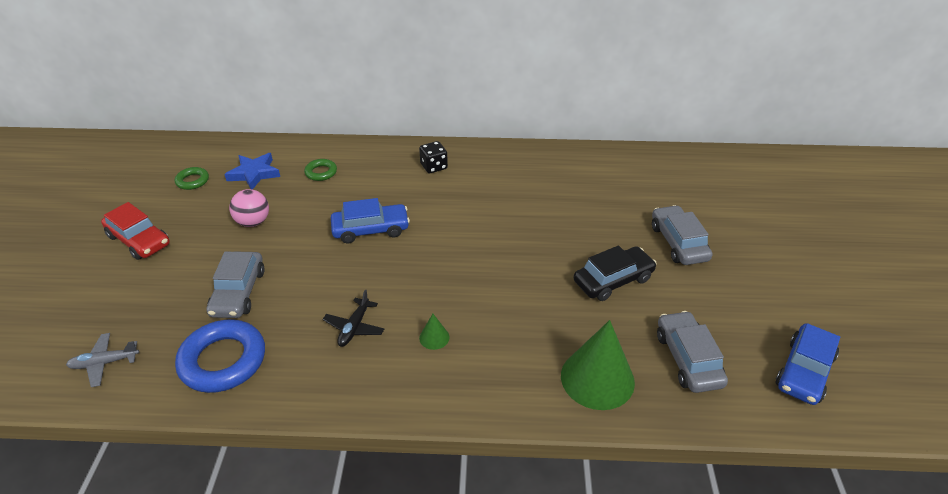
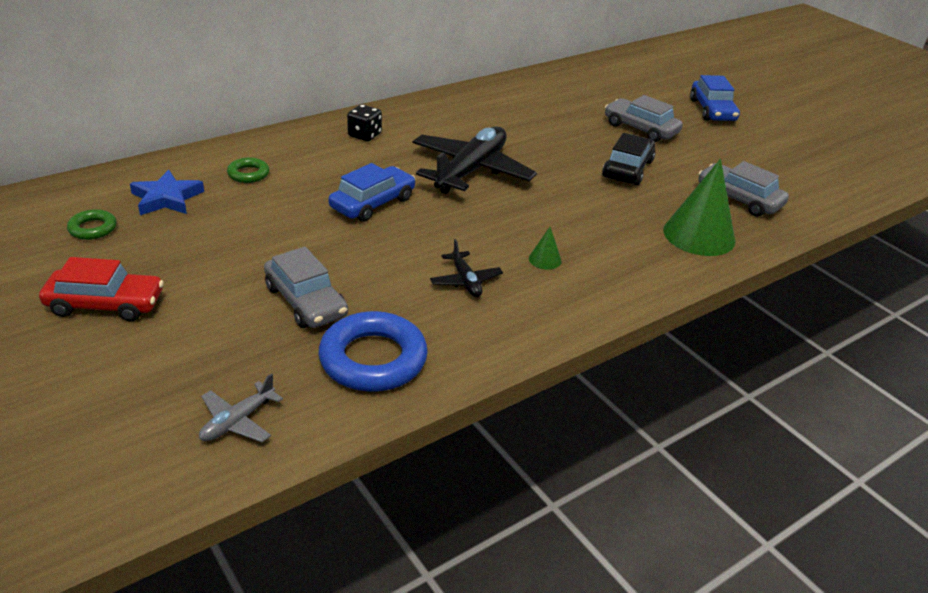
camera: 40 degrees left, 5 degrees down
(253, 222) = (232, 239): pink ball -> none
(475, 229) = (471, 171): none -> black plane
(804, 371) = (811, 178): blue car -> blue car (712, 110)

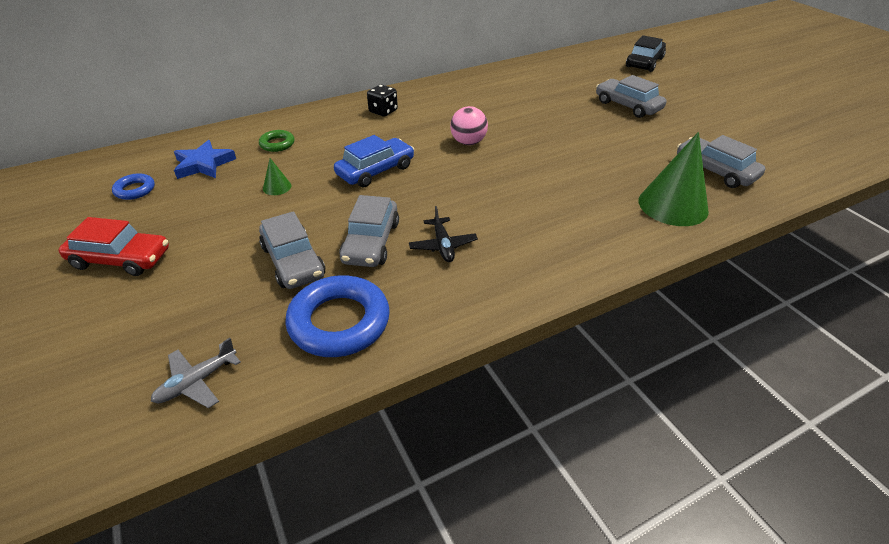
camera: 10 degrees right, 5 degrees up
(93, 228) = (135, 190): green ring -> blue ring
(386, 279) = (371, 242): none -> grey car
(471, 171) = (468, 142): black plane -> pink ball
(545, 259) = (521, 226): green cone -> green cone (277, 187)
(627, 169) = (611, 142): black car -> black car (644, 62)
(712, 110) = (695, 89): blue car -> none

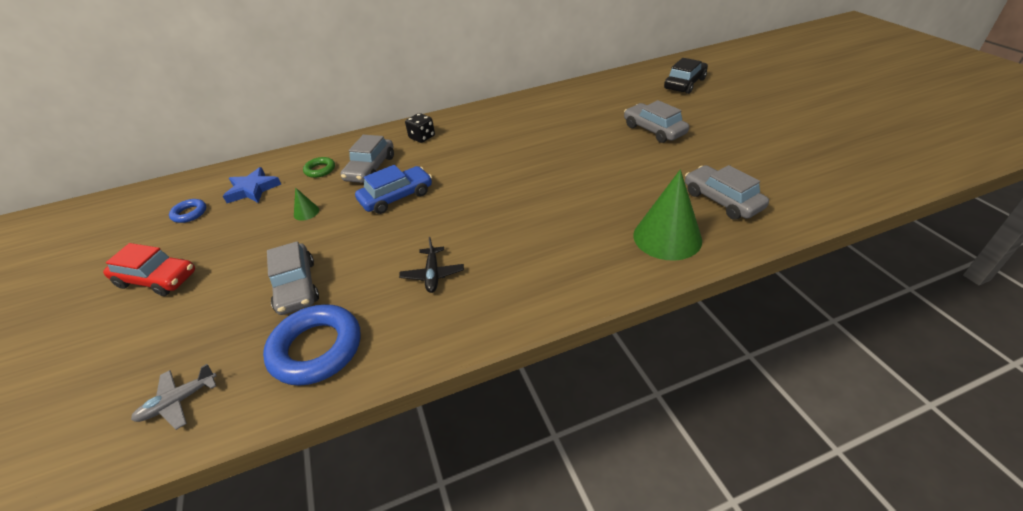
camera: 10 degrees right, 0 degrees up
(371, 242) = (369, 269): grey car -> grey car (370, 168)
(468, 142) = (489, 169): pink ball -> none

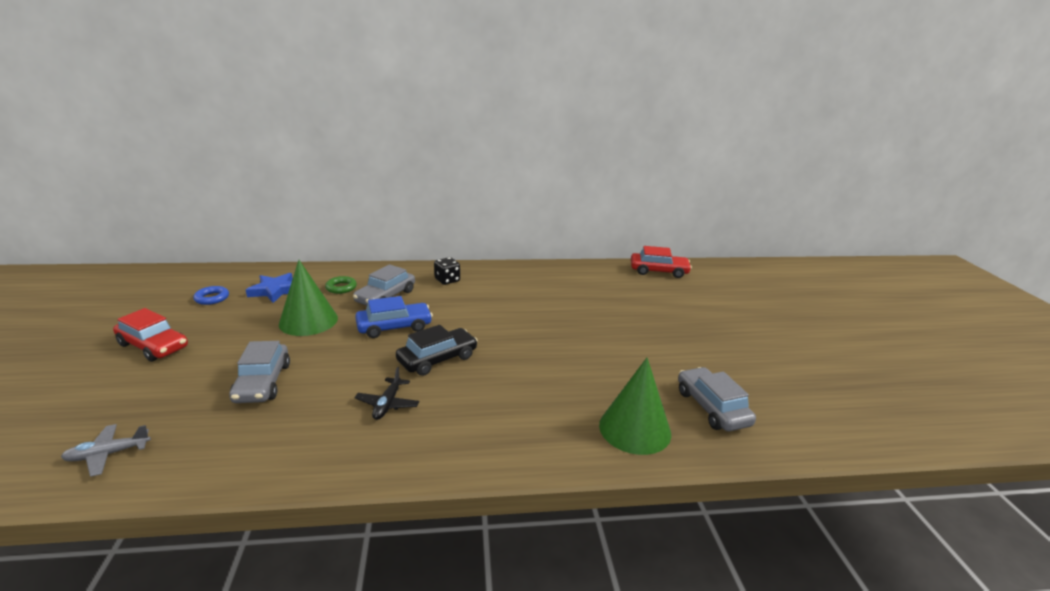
camera: 10 degrees right, 15 degrees down
(306, 212) = (308, 321): green cone -> green cone, size x2.30
(316, 349) = (247, 442): blue ring -> none
(614, 82) = (658, 271): none -> red car
(654, 130) = (675, 324): grey car -> none
(684, 84) = (730, 287): black car -> black car (437, 359)

